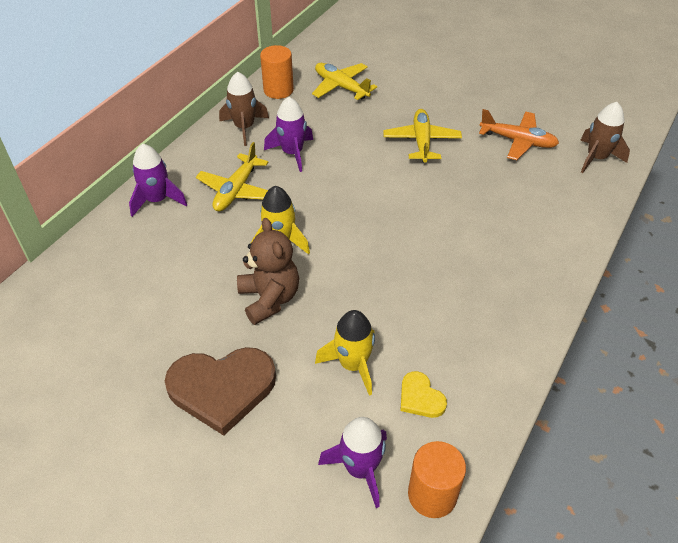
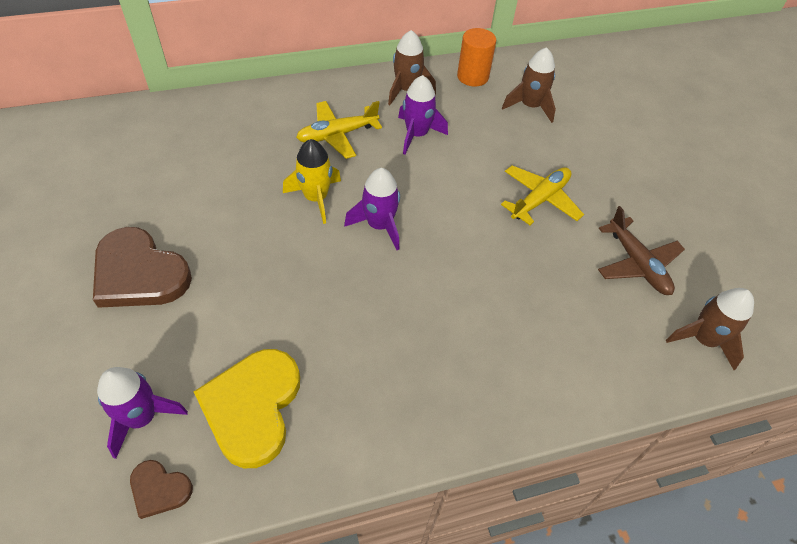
camera: 40 degrees right, 5 degrees up
(157, 200) = (276, 104): purple rocket -> purple rocket (379, 225)
(269, 299) = (252, 235): brown teddy bear -> none
(341, 87) = (530, 106): yellow plane -> brown rocket
(353, 364) = (241, 335): yellow rocket -> none
(420, 397) = (252, 407): yellow heart -> yellow heart, size x2.04
(432, 494) = (159, 489): orange cylinder -> brown heart
(518, 141) = (637, 264): orange plane -> brown plane

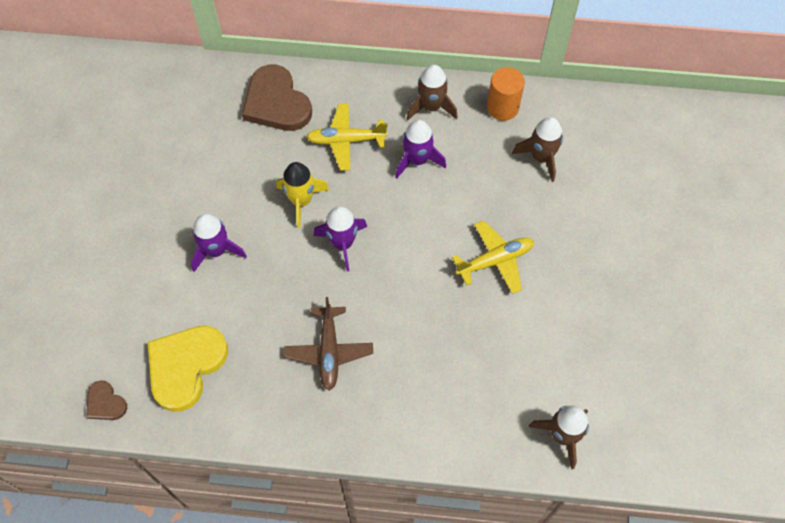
camera: 25 degrees right, 10 degrees up
(139, 273) = (142, 229): brown heart -> brown heart (276, 103)
(142, 417) = (109, 347): purple rocket -> purple rocket (216, 250)
(637, 264) = (546, 350): brown plane -> brown plane (329, 351)

